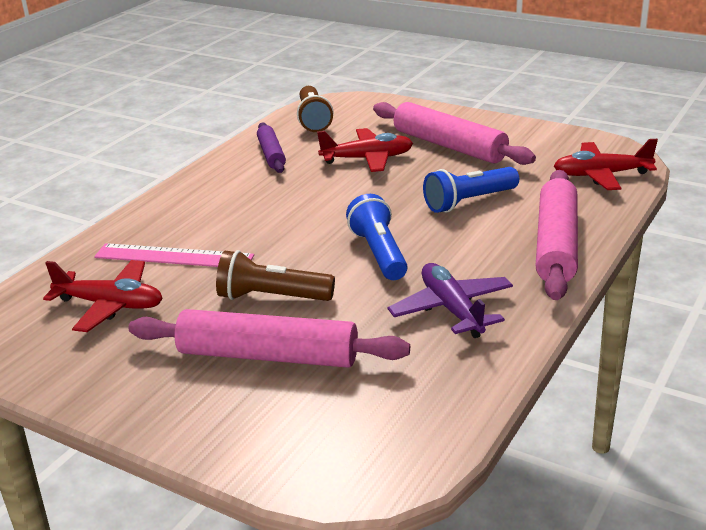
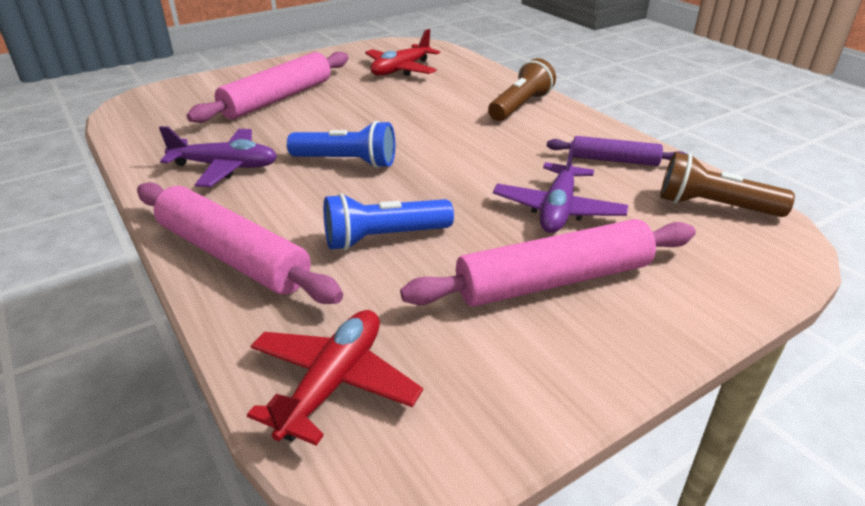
camera: 115 degrees right, 5 degrees up
(174, 256) = (442, 92): pink ruler -> none
(272, 297) = (341, 111): brown flashlight -> brown flashlight (520, 106)
(367, 159) = (558, 210): red plane -> purple plane
(469, 202) = (384, 238): blue flashlight -> blue flashlight turned 105 degrees counterclockwise

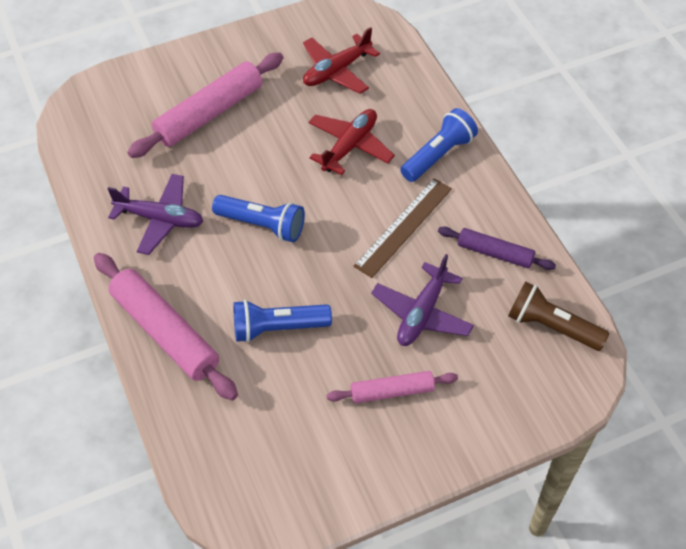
camera: 10 degrees right, 20 degrees up
(333, 383) = (225, 459): red plane -> red plane (350, 146)
(506, 151) = (403, 227): none -> brown ruler
(520, 106) = (438, 155): brown flashlight -> blue flashlight
(553, 280) = (392, 391): pink rolling pin -> pink rolling pin, size x0.57

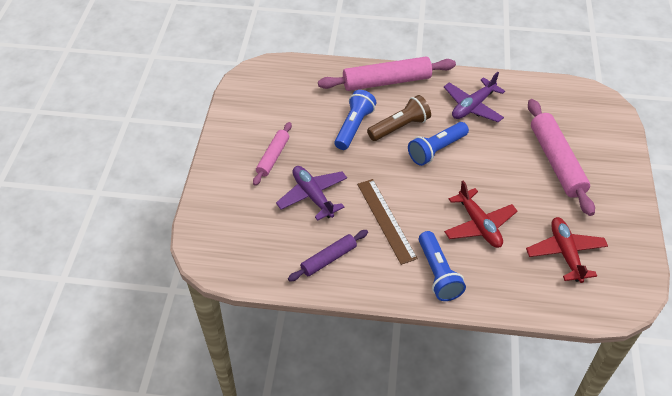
camera: 120 degrees right, 5 degrees down
(551, 327) = (251, 257): brown flashlight -> brown flashlight (399, 127)

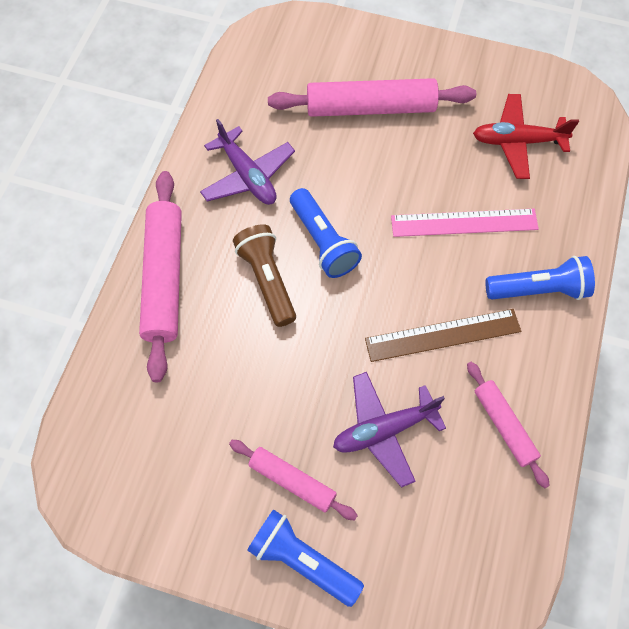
camera: 80 degrees left, 15 degrees up
(328, 259) = (504, 425): purple rolling pin -> pink rolling pin
(354, 127) = (252, 345): blue flashlight -> blue flashlight (302, 560)
(479, 225) = (464, 222): red plane -> pink ruler

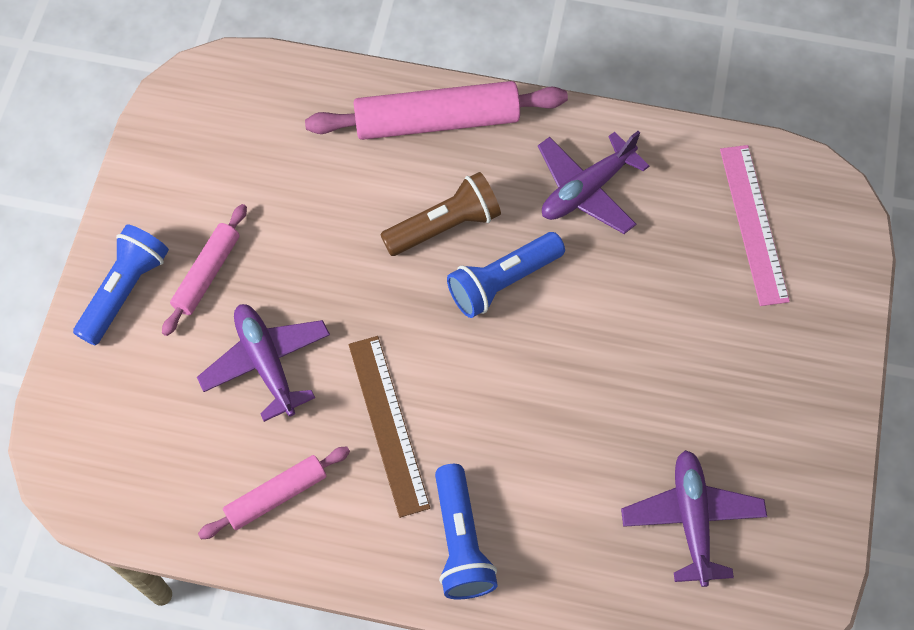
camera: 85 degrees right, 0 degrees up
(370, 108) = (716, 325): pink rolling pin -> none
(464, 222) = (550, 448): pink ruler -> pink ruler (753, 224)
(517, 142) = (691, 519): red plane -> purple plane

